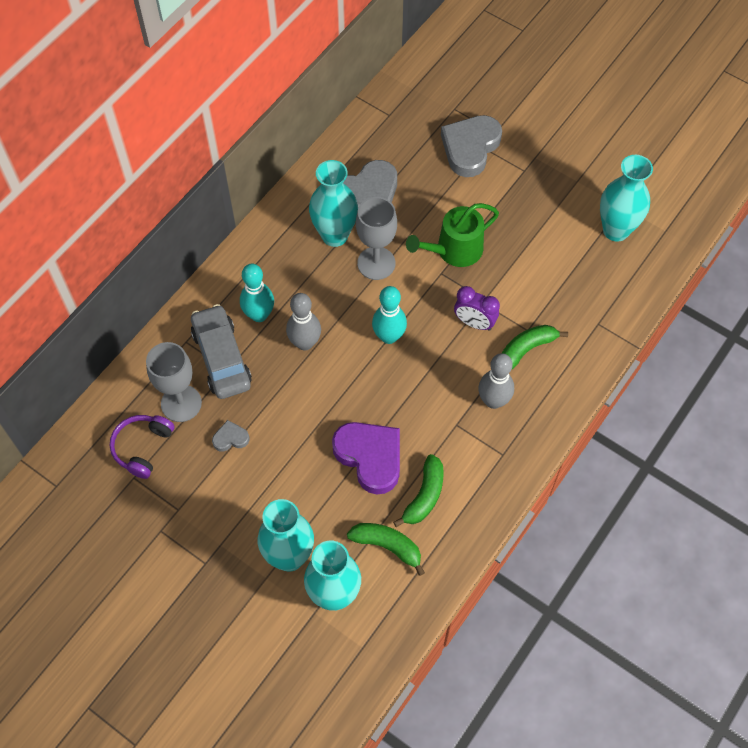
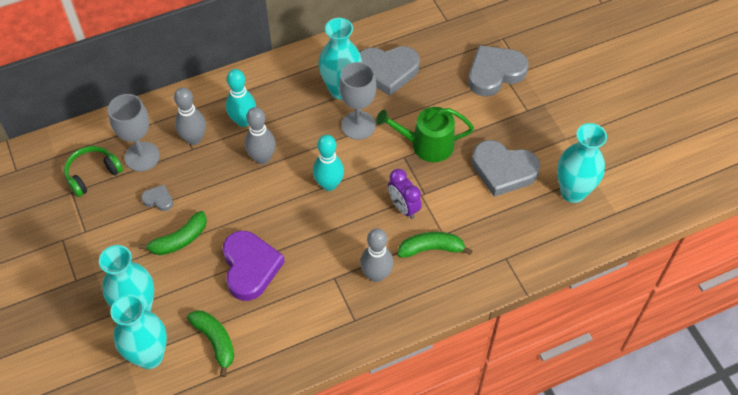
camera: 30 degrees right, 5 degrees down
(142, 447) = (92, 174): purple headphones -> green headphones
(222, 358) = (194, 139): grey car -> grey bowling pin
(424, 496) = (270, 319): green banana -> green banana (179, 240)
(541, 240) = (503, 170): none -> grey heart

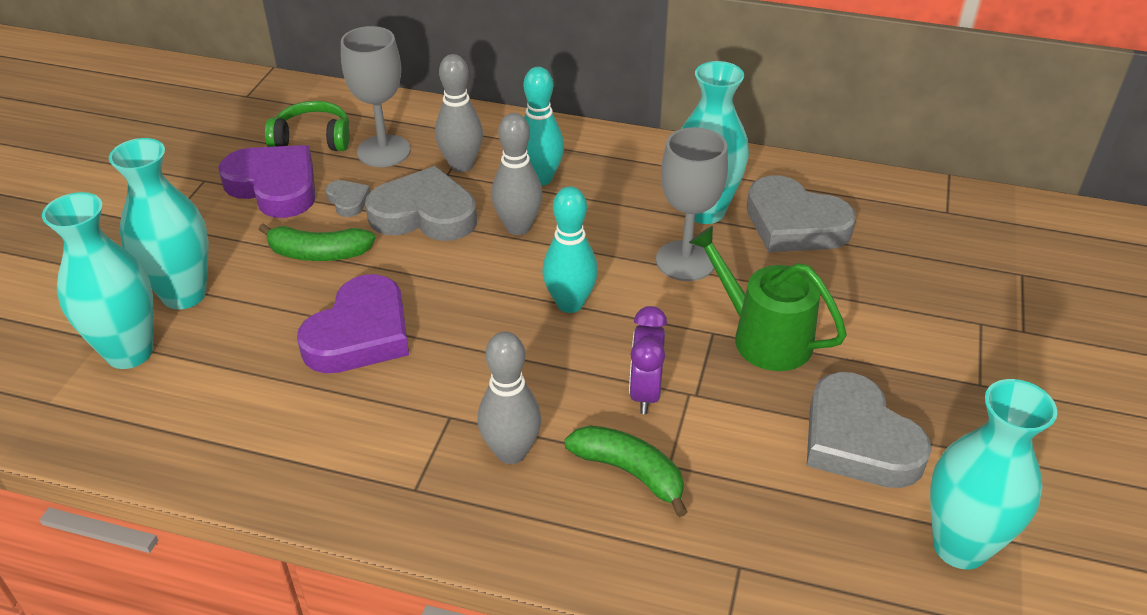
camera: 40 degrees right, 15 degrees down
(108, 217) = (275, 186): none -> purple heart
(215, 341) = (217, 389): green banana -> none
(494, 73) = (966, 309): grey heart -> grey heart (424, 214)

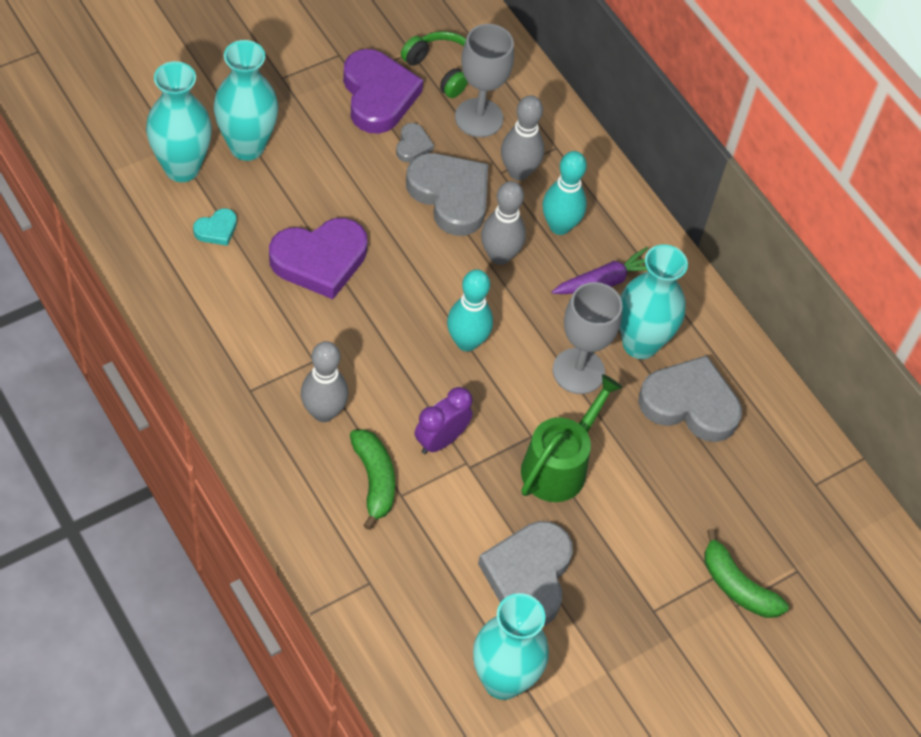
camera: 35 degrees right, 15 degrees up
(224, 378) = (216, 230): none -> turquoise heart
(318, 253) = (353, 176): green banana -> green banana (737, 586)
(623, 190) = (605, 281): none -> purple carrot
(764, 337) = (559, 466): green watering can -> green watering can turned 45 degrees clockwise
(794, 224) = (690, 404): grey heart -> grey heart turned 120 degrees clockwise

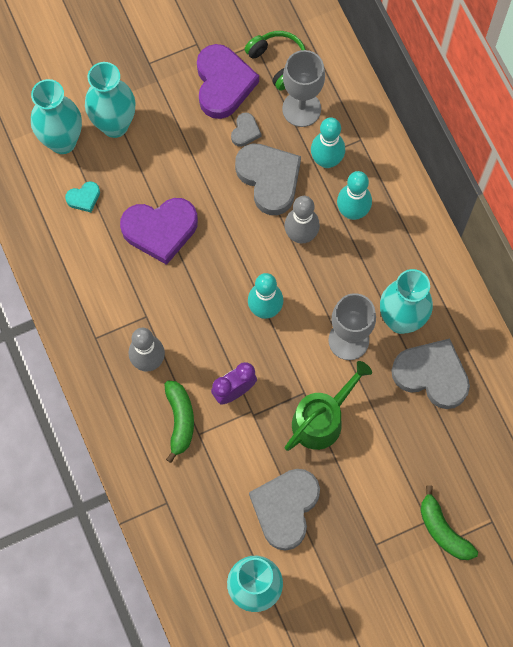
camera: 15 degrees right, 15 degrees up
(518, 172) = (326, 160): grey bowling pin -> turquoise bowling pin
(605, 281) = (381, 263): purple carrot -> none

